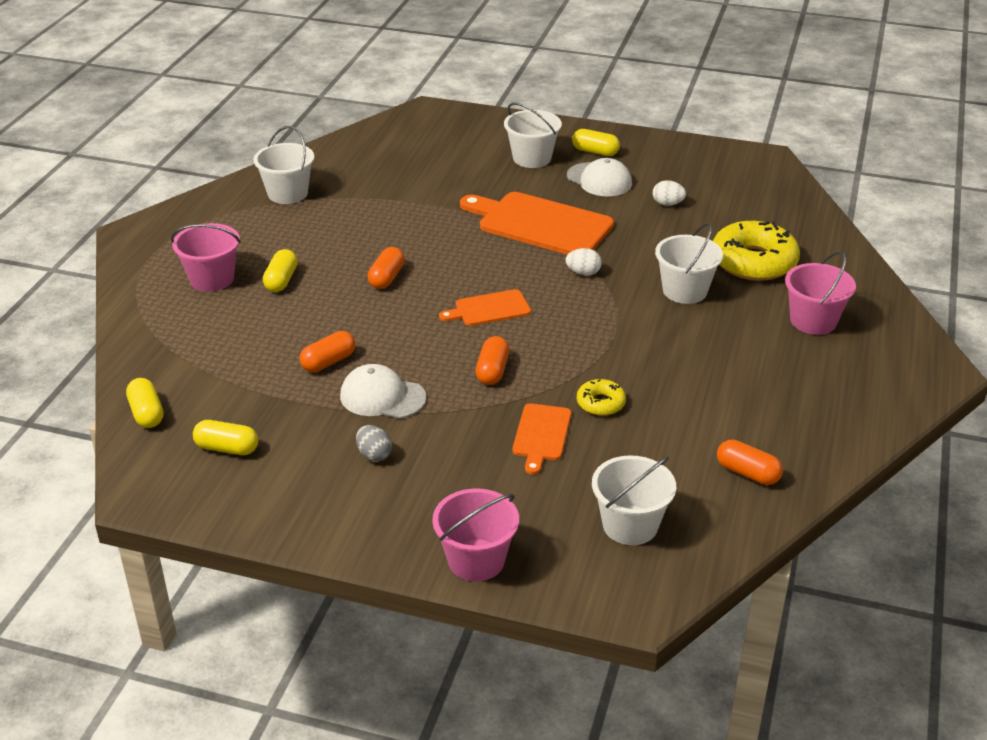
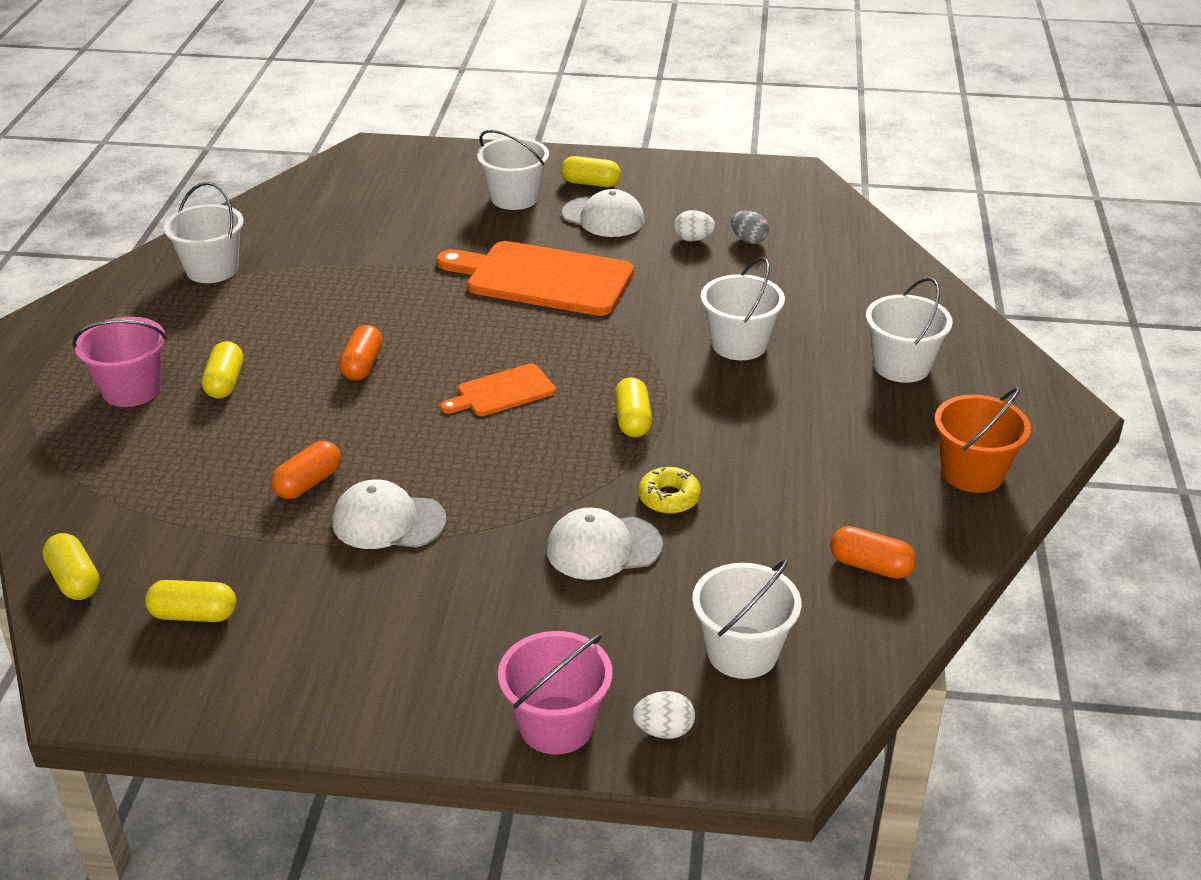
camera: 10 degrees left, 0 degrees up
(374, 455) = (393, 600): grey egg -> grey egg (748, 240)
(492, 371) = (523, 471): orange capsule -> none
(541, 435) = (603, 547): orange cutting board -> white cap
(583, 273) = (609, 334): white egg -> white egg (664, 730)
(586, 341) = (632, 420): none -> yellow capsule
(753, 262) = (813, 300): yellow donut -> none
(813, 321) = (901, 366): pink bucket -> white bucket
(849, 411) = (972, 473): none -> orange bucket

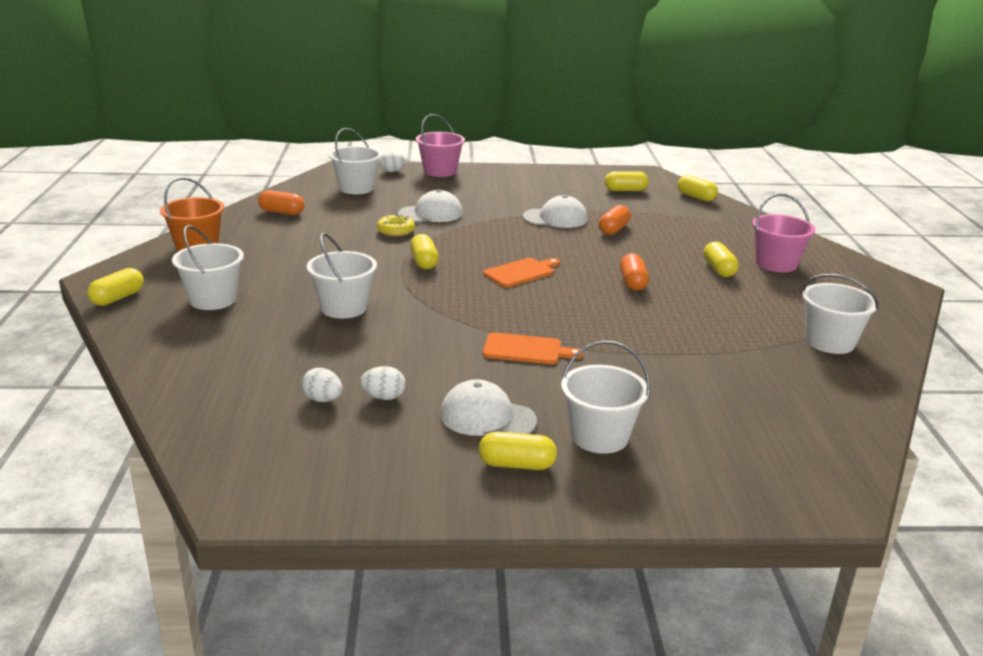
camera: 170 degrees right, 10 degrees down
(543, 278) = (526, 350): orange cutting board -> orange cutting board, size x0.52
(748, 240) = (322, 399): grey egg -> white egg
(1020, 375) = (118, 298): none -> yellow capsule

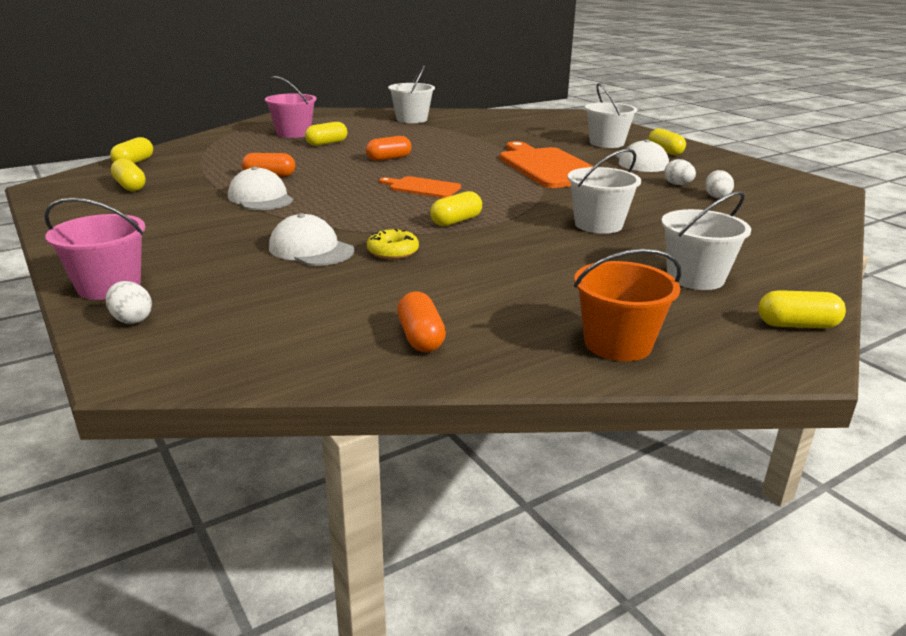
camera: 120 degrees left, 0 degrees up
(356, 188) = (250, 320): white bucket -> none
(526, 350) = (548, 167): orange cutting board -> orange cutting board, size x1.91

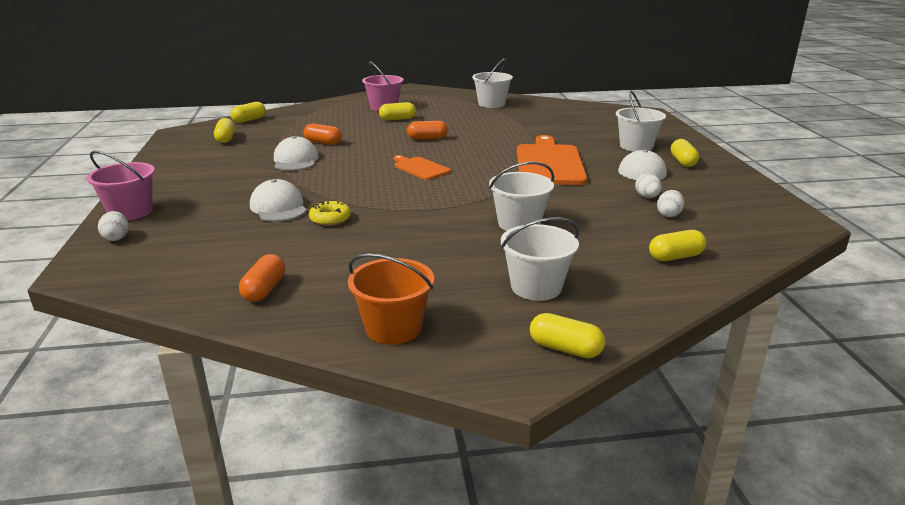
camera: 25 degrees right, 0 degrees up
(456, 221) = (408, 201): yellow capsule -> yellow capsule (675, 257)

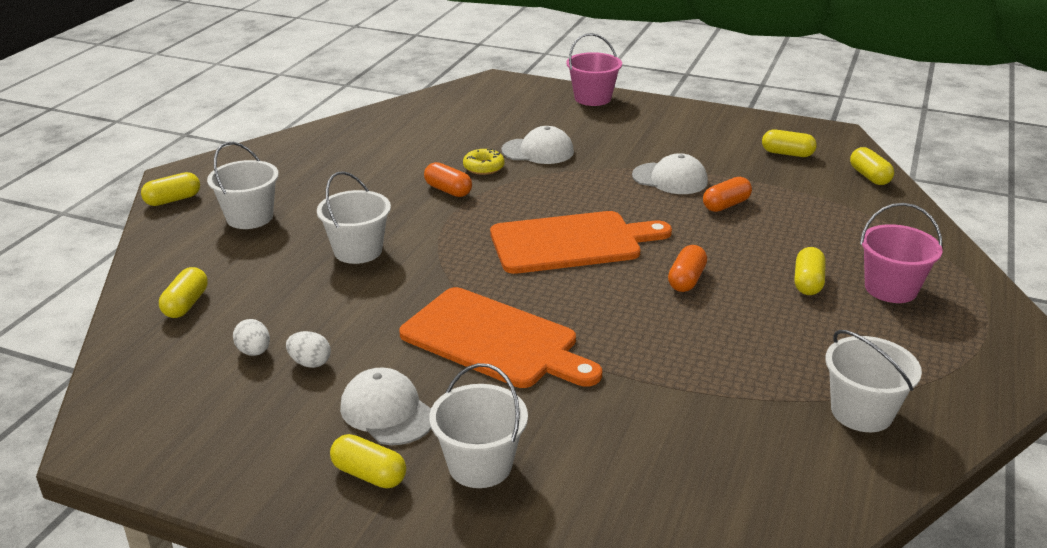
camera: 120 degrees right, 5 degrees up
(116, 238) = (542, 91): white egg -> none
(264, 289) = (391, 126): orange capsule -> orange capsule (448, 190)
(393, 328) = (283, 155): orange bucket -> none
(420, 168) = (571, 243): orange cutting board -> orange cutting board, size x1.91

